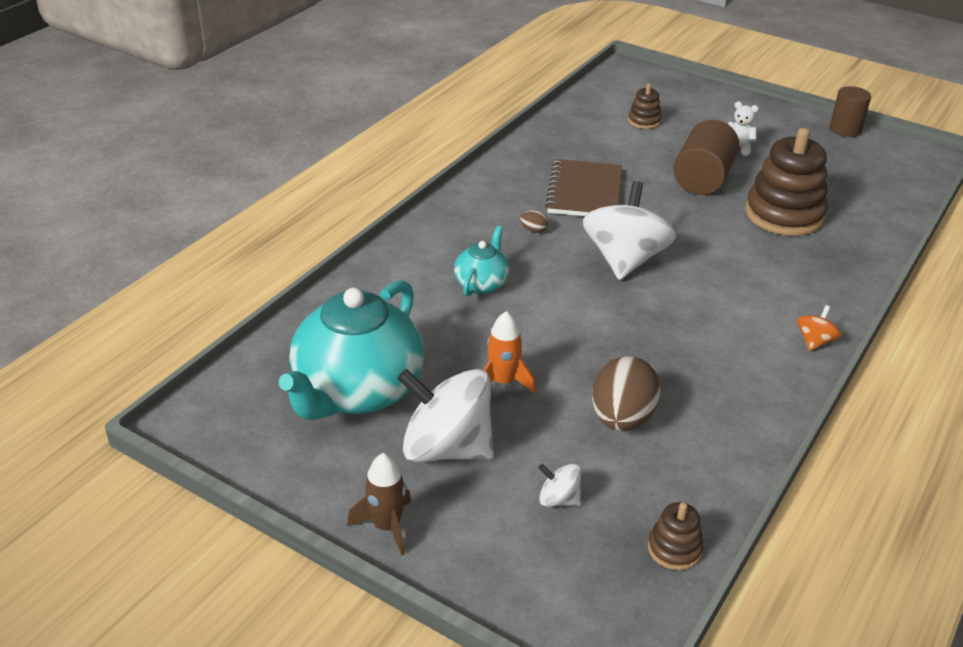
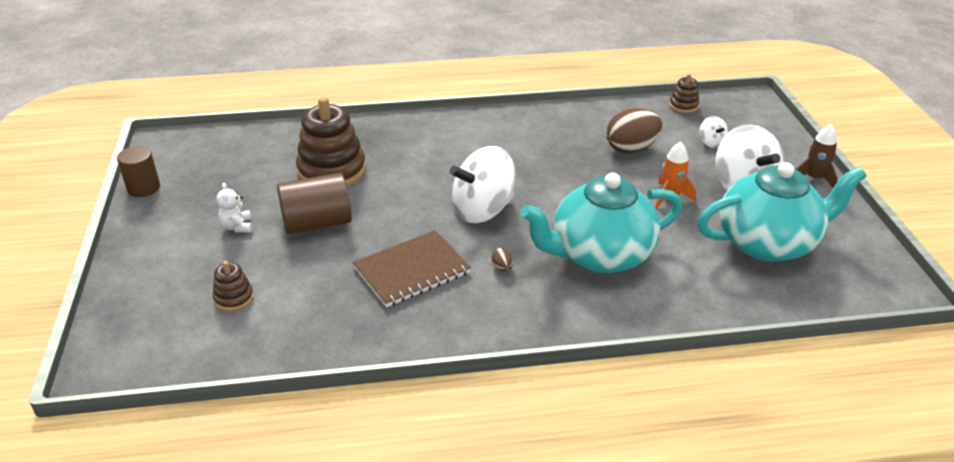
camera: 130 degrees left, 0 degrees up
(482, 283) = (599, 255): turquoise teapot -> turquoise teapot, size x2.10
(815, 341) = (472, 118): orange spinning top -> none

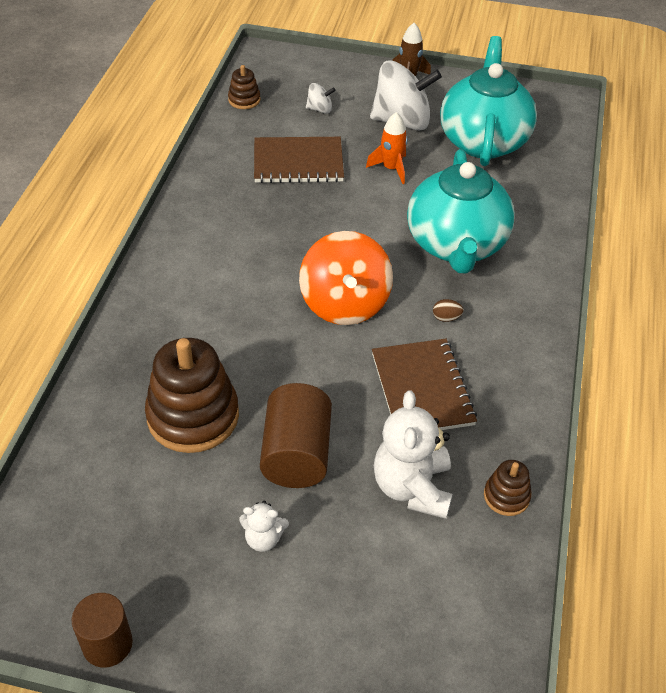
camera: 70 degrees left, 10 degrees up
(234, 298) = (405, 564): brown stacking toy -> brown stacking toy (506, 496)
(307, 286) = (412, 487): none -> white teddy bear
(482, 210) = (344, 304): white spinning top -> orange spinning top
(631, 149) = (298, 162): brown egg -> brown notebook

